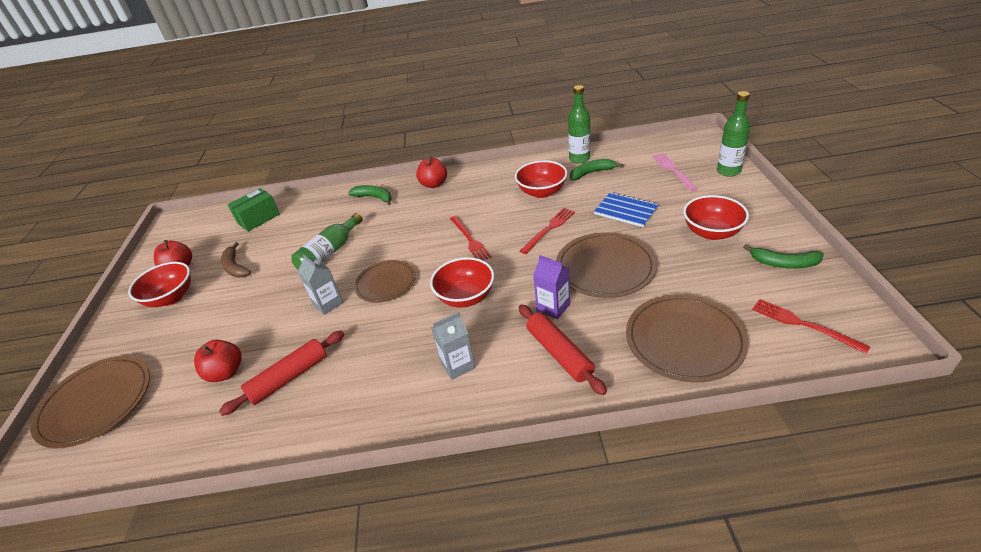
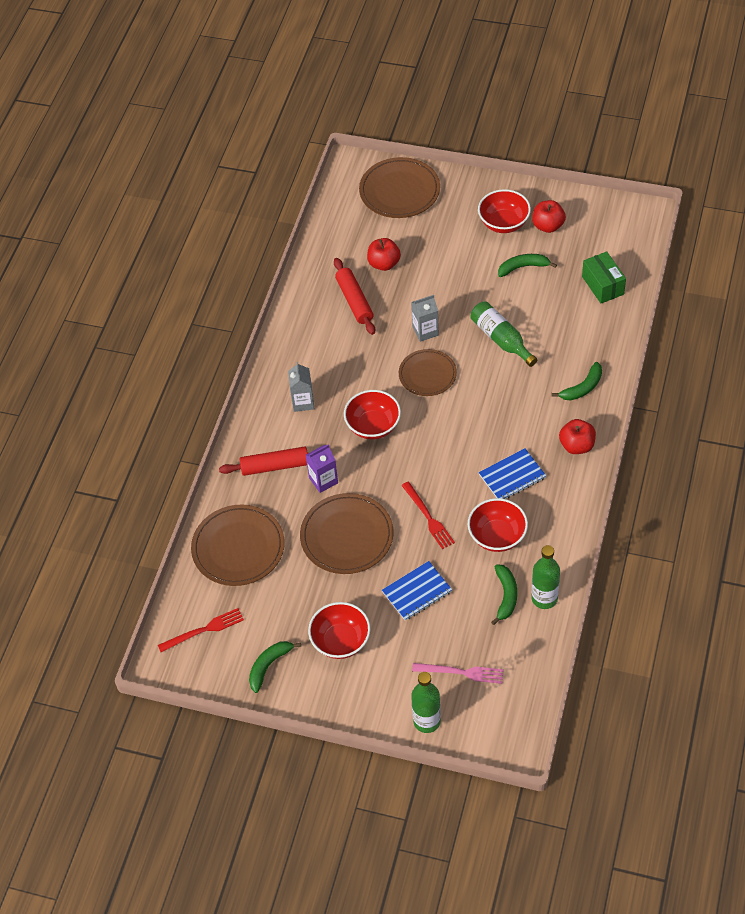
camera: 110 degrees right, 15 degrees up
(235, 267) = (523, 267): brown banana -> green banana
(469, 240) = (452, 450): red fork -> none
(480, 202) = (512, 476): none -> blue notebook

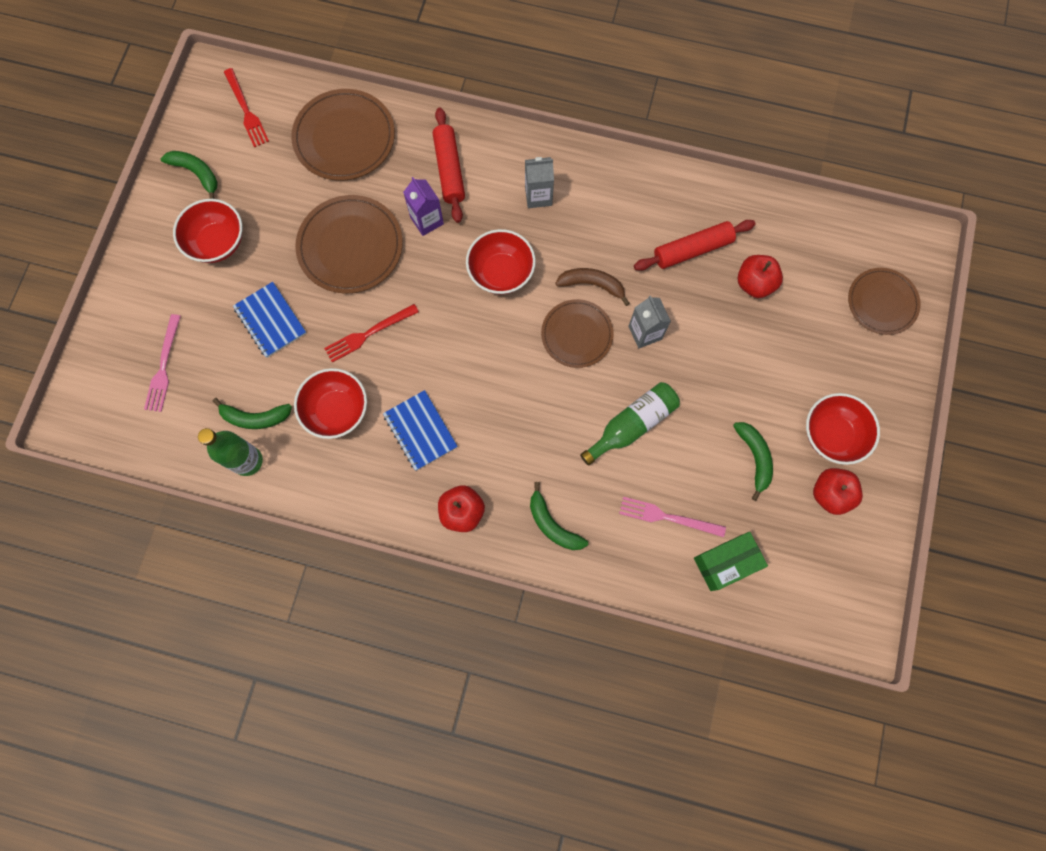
camera: 85 degrees right, 20 degrees up
(384, 365) = (592, 285): none -> brown banana
(399, 191) = (882, 302): brown plate -> brown plate, size x0.66
(427, 721) = (110, 330): green bottle -> none
(571, 318) = (667, 517): none -> pink fork

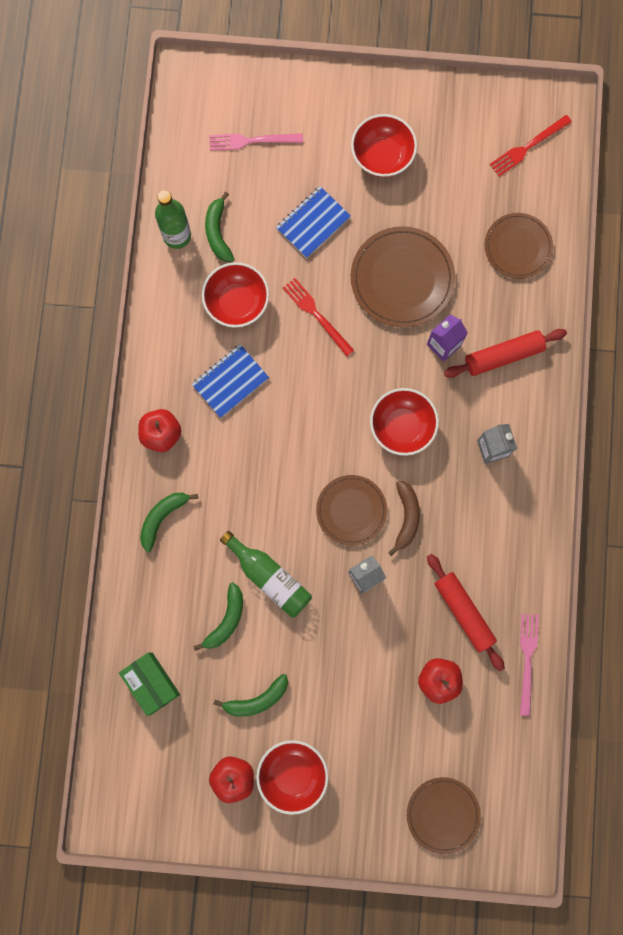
camera: 80 degrees right, 5 degrees up
(196, 173) = (450, 118): green banana -> green banana (226, 620)
(344, 138) = (518, 247): brown plate -> brown plate, size x0.66
(667, 517) = (186, 623): pink fork -> pink fork (527, 660)

